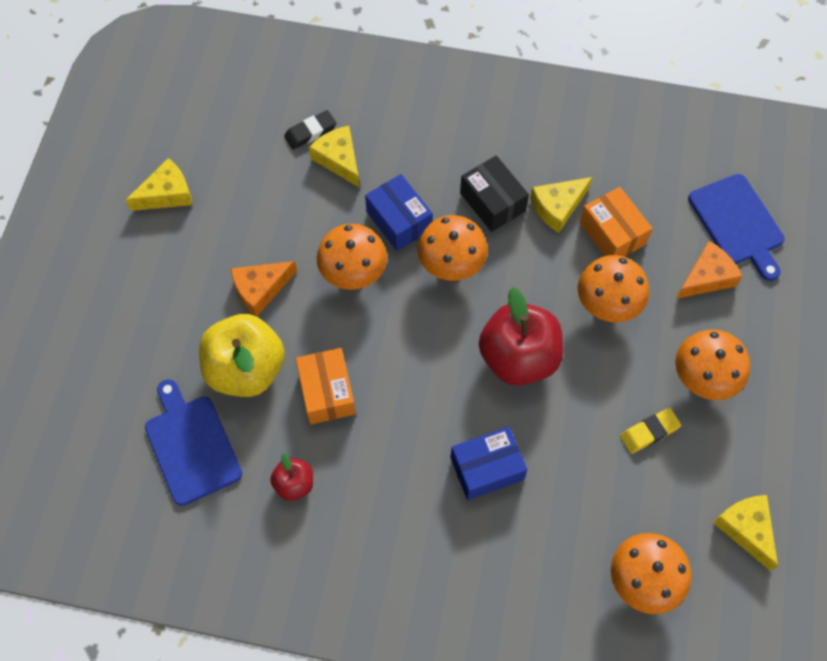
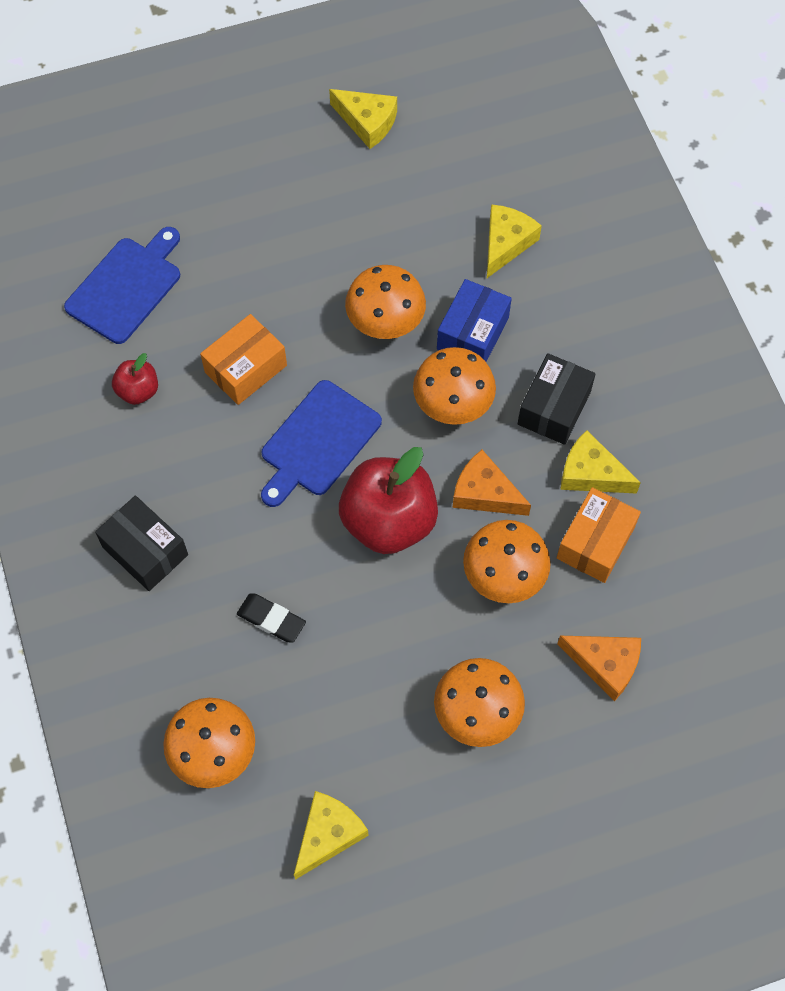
camera: 60 degrees right, 0 degrees up
(246, 369) = (228, 289): yellow apple -> none
(260, 289) = (317, 255): orange cheese -> orange cheese (485, 493)
(310, 132) = (520, 202): black eraser -> black eraser (271, 619)
(441, 548) = (145, 551): none -> black box
(487, 468) = (250, 550): blue box -> none
(649, 432) = (381, 687): yellow eraser -> none
(738, 223) = (697, 668): blue cutting board -> blue cutting board (317, 442)

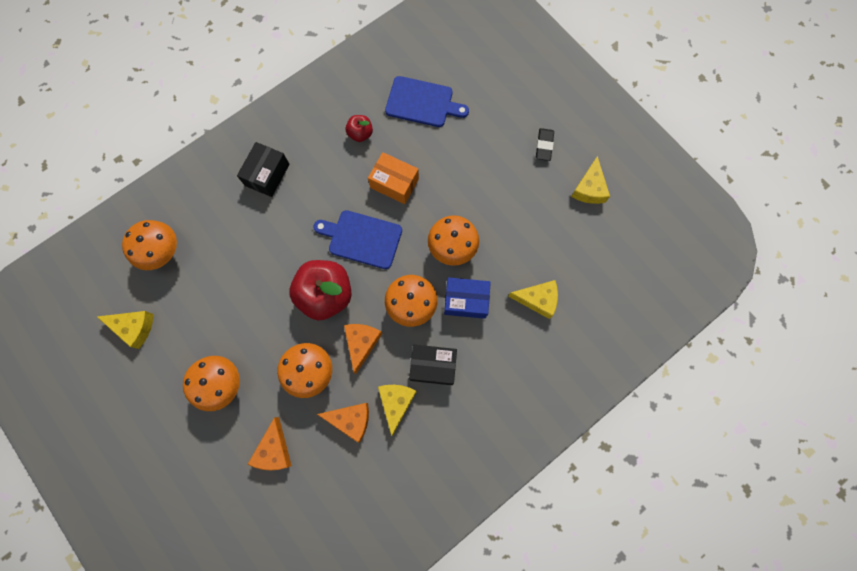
camera: 70 degrees right, 10 degrees up
(271, 619) = (247, 253): black eraser -> black eraser (544, 146)
(595, 543) = (351, 420): orange box -> orange cheese

